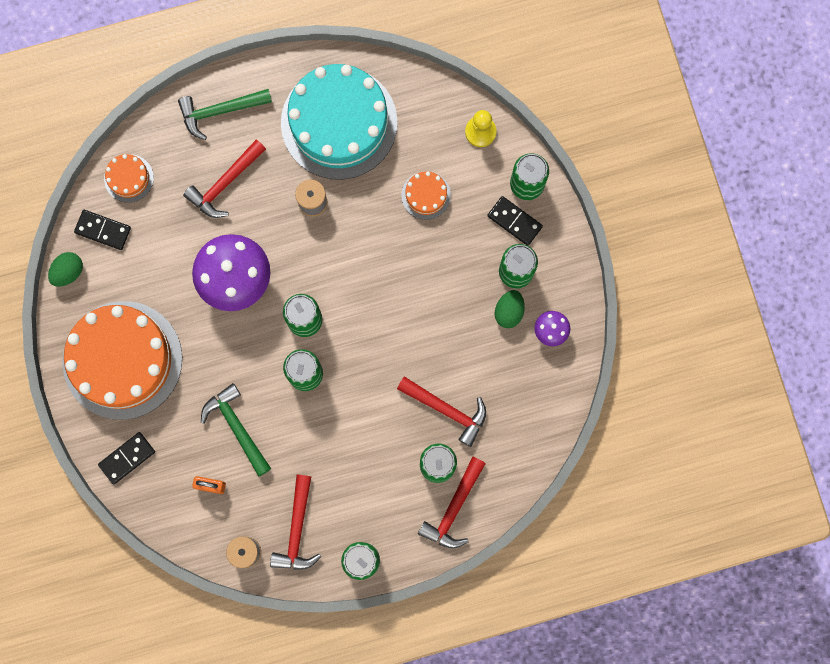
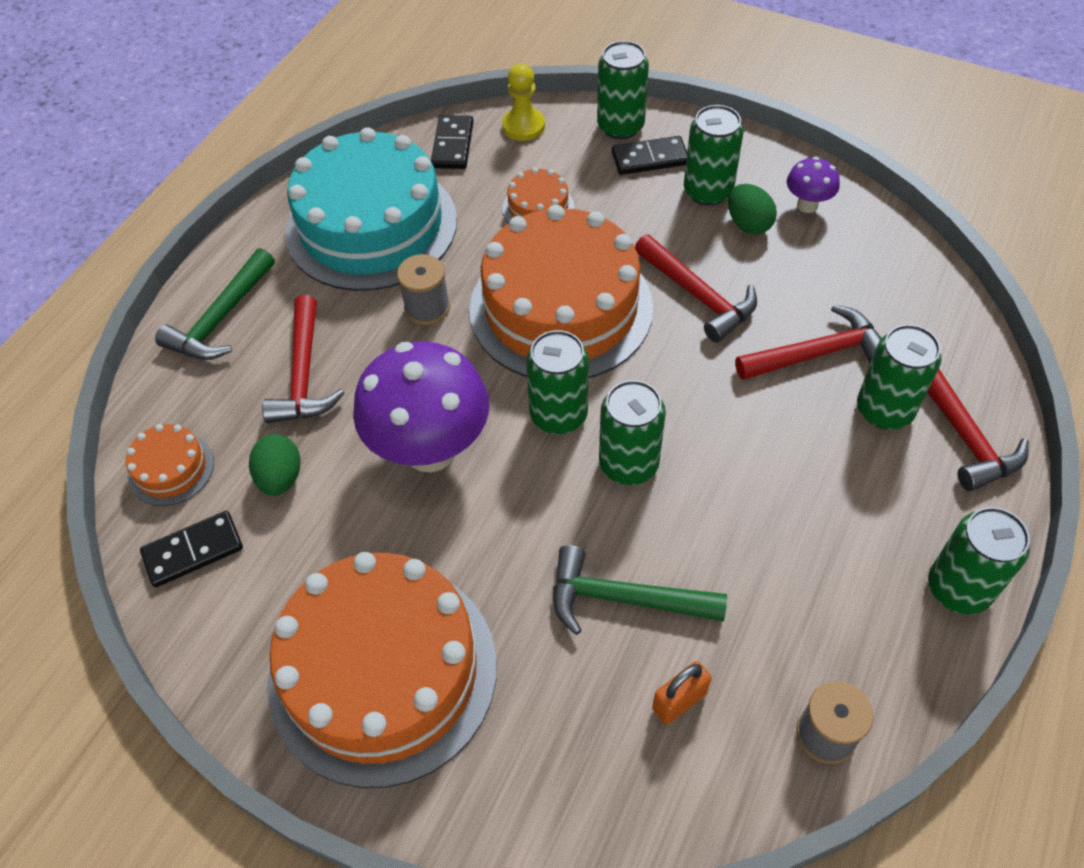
camera: 45 degrees left, 25 degrees down
(68, 272) = (191, 640): green egg -> green egg (280, 478)
(127, 458) = (530, 789): black domino -> black domino (453, 145)
(297, 530) = (846, 637): red hammer -> red hammer (698, 295)
(369, 266) = (561, 308): none -> orange cake

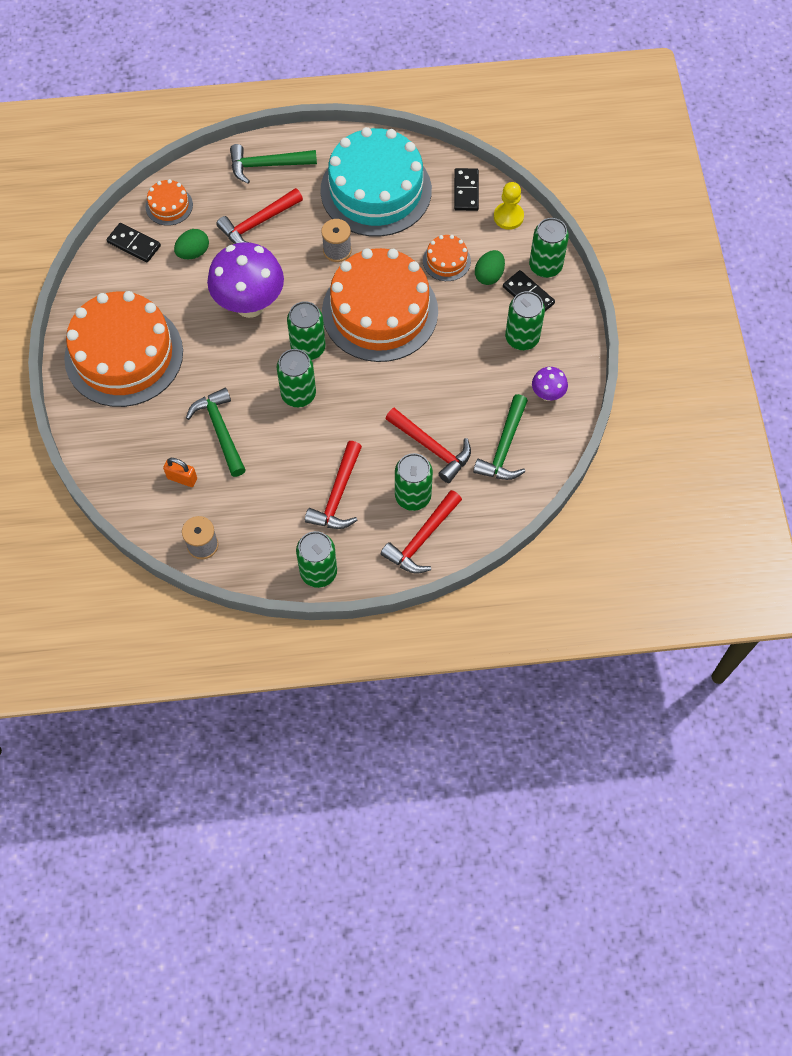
camera: 55 degrees right, 10 degrees up
(453, 145) = (466, 191): black domino -> black domino turned 60 degrees counterclockwise
(698, 295) = (434, 372): red hammer -> red hammer (338, 495)
(748, 224) = (509, 371): green egg -> green egg (489, 275)
(861, 280) = (504, 447): none -> green hammer

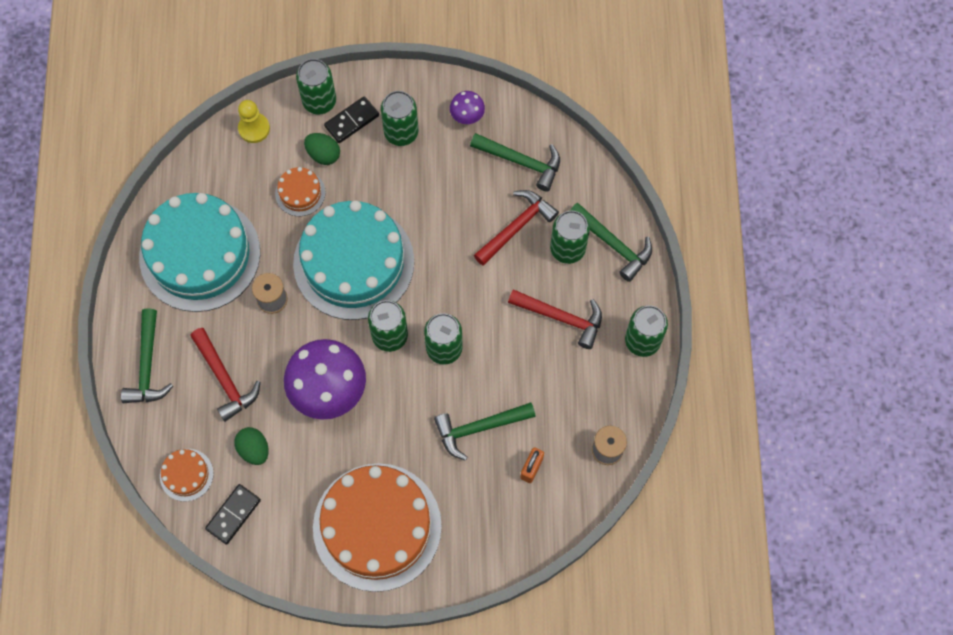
camera: 85 degrees left, 5 degrees up
(380, 311) = (354, 262): orange cake -> turquoise cake
(422, 539) = (613, 244): red hammer -> green hammer
(466, 191) = (215, 165): black domino -> none

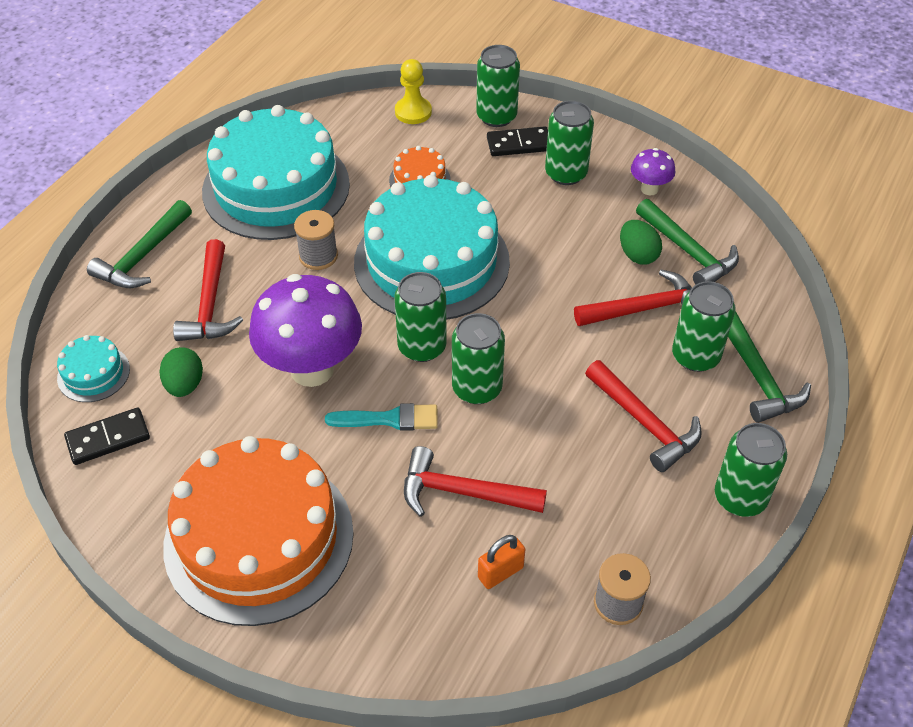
camera: 30 degrees right, 20 degrees down
(186, 475) = (93, 373): orange cake -> turquoise cake
(323, 154) = (468, 159): green egg -> green egg (637, 255)
(403, 401) = (389, 419): none -> turquoise brush
(479, 428) = (462, 492): green hammer -> red hammer

